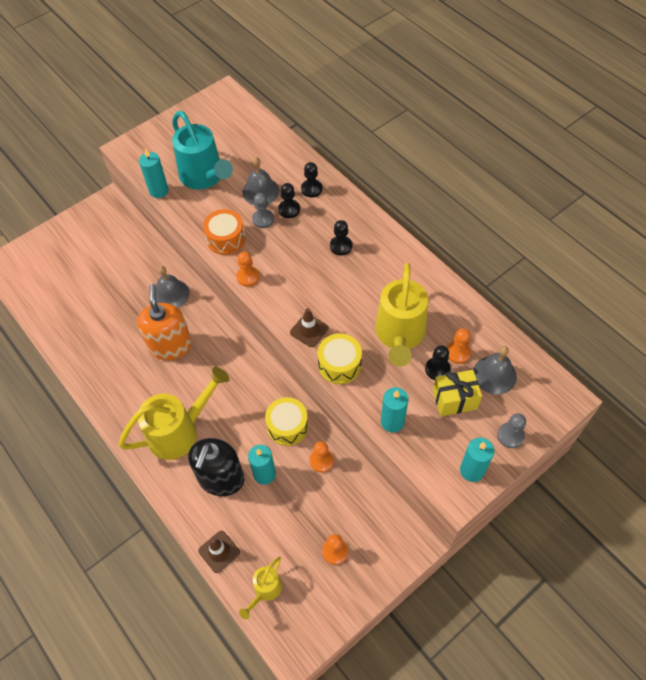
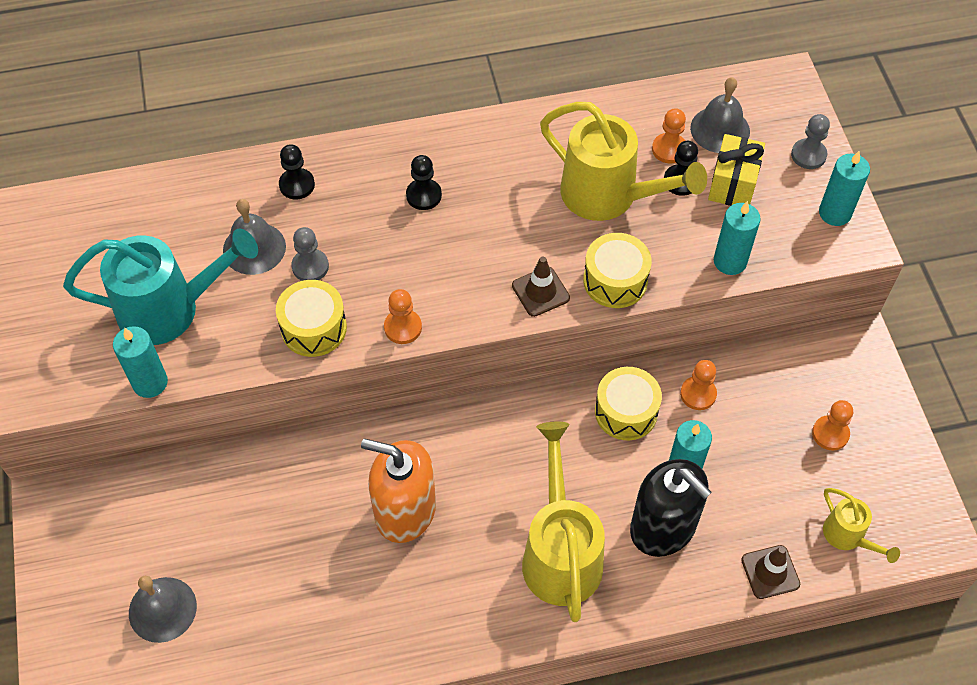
camera: 65 degrees left, 0 degrees up
(171, 294) = (309, 475): grey bell -> grey bell (162, 609)
(226, 239) = (314, 328): orange drum -> yellow drum
(289, 209) = (315, 227): black pawn -> none

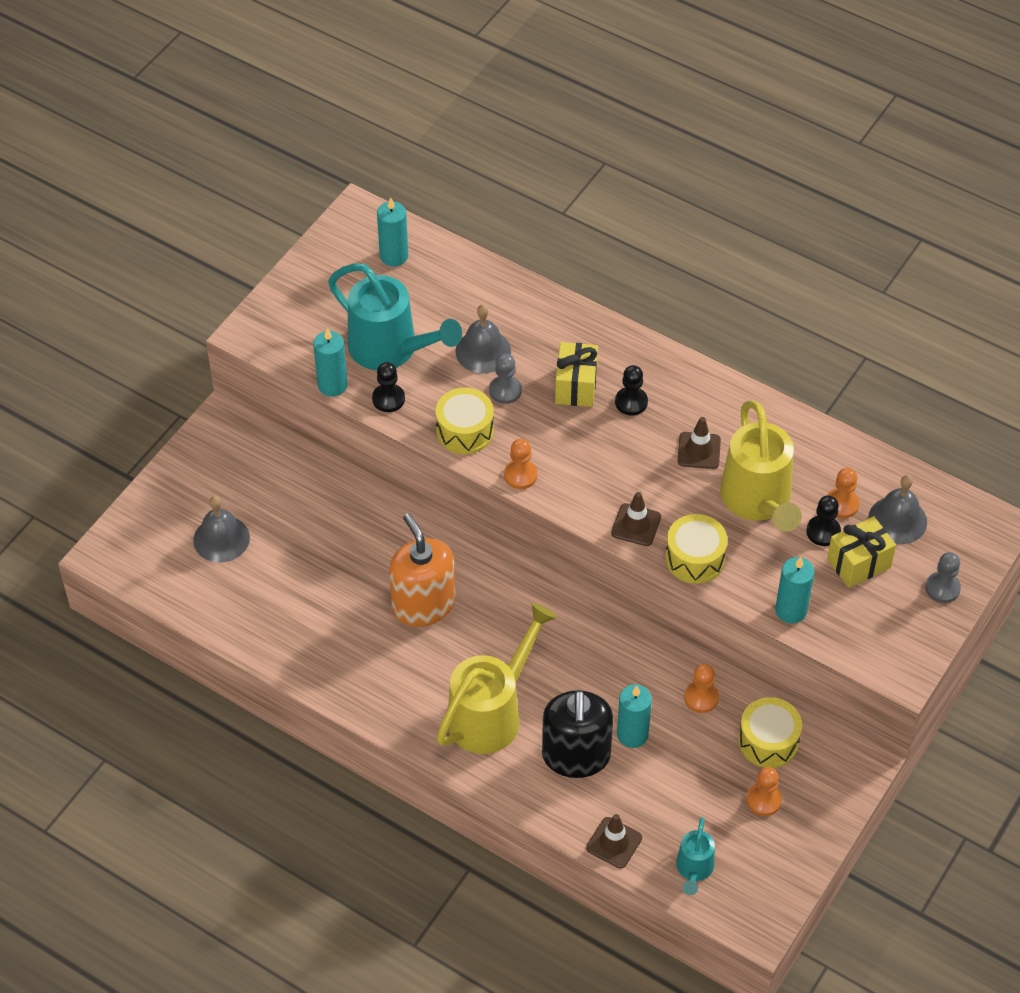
camera: 45 degrees right, 5 degrees down
(297, 185) = (555, 331): black pawn -> black pawn (388, 399)
(365, 217) = (575, 386): none -> yellow gift
(519, 192) = (699, 450): none -> brown traffic cone
(626, 412) = (637, 667): yellow drum -> yellow drum (768, 741)
(835, 213) = (910, 641): turquoise candle -> turquoise candle (394, 256)
(848, 537) = (694, 869): yellow watering can -> turquoise watering can

